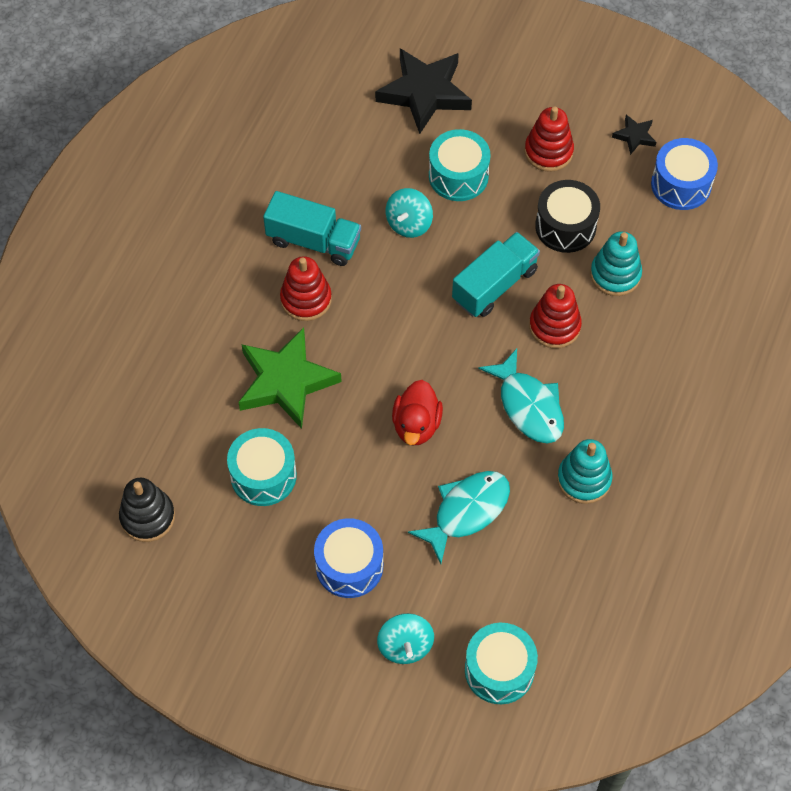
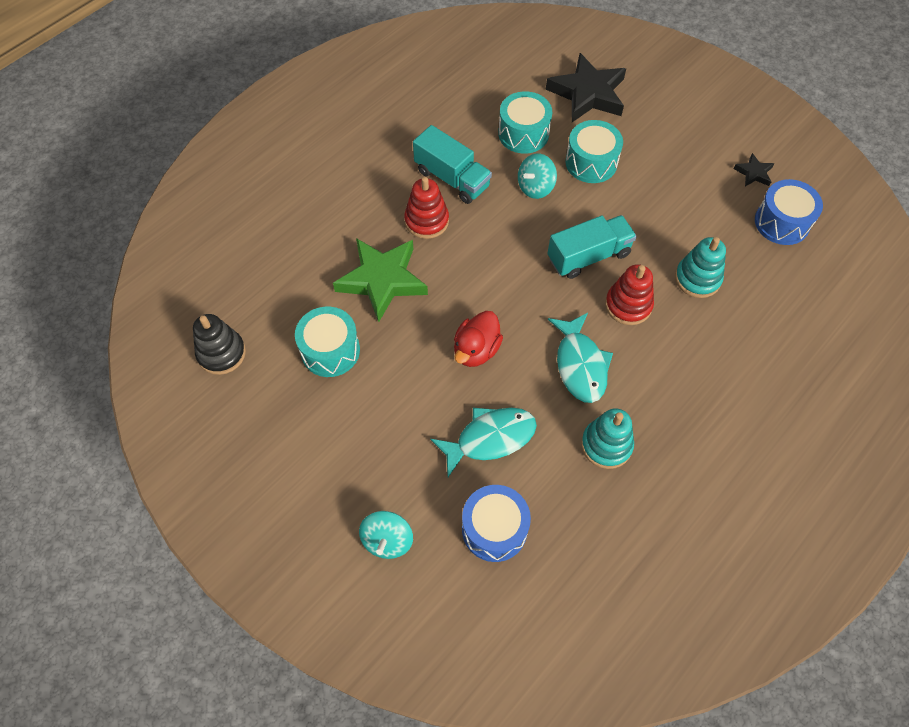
camera: 20 degrees right, 0 degrees up
(349, 566) = (369, 451): blue drum -> blue drum (494, 529)
(499, 670) = (463, 594): turquoise drum -> turquoise drum (523, 133)
(548, 152) = (674, 165): red stacking toy -> none
(565, 226) = (667, 227): black drum -> none

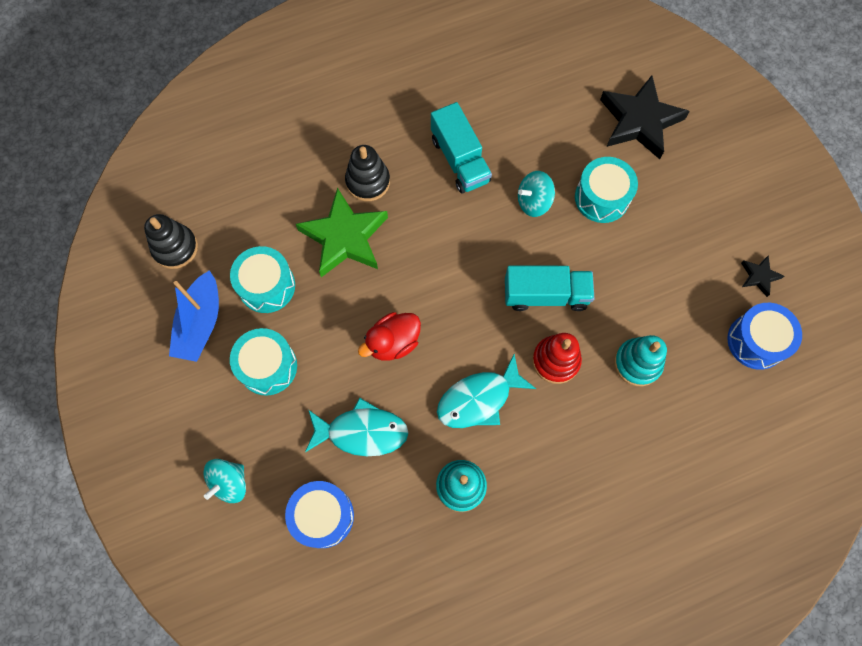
camera: 25 degrees right, 10 degrees up
(282, 409) = (200, 323): none -> blue boat
(378, 226) = (368, 181): none -> black stacking toy
(426, 221) = (414, 194): red stacking toy -> none
(523, 133) = (552, 140): turquoise drum -> turquoise drum (267, 366)
(580, 364) = (479, 399): turquoise fish -> turquoise fish turned 45 degrees clockwise

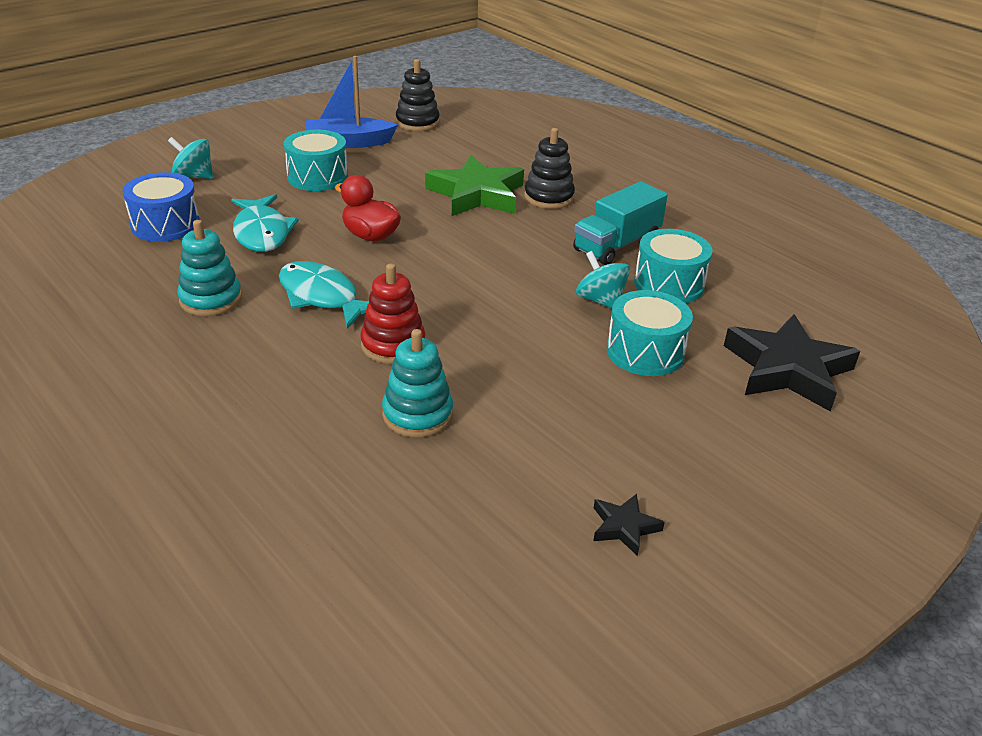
camera: 70 degrees right, 35 degrees down
(267, 286) = (401, 165): turquoise drum -> turquoise drum (669, 284)
(545, 295) = (479, 326): turquoise truck -> none
(756, 341) = (508, 538): blue drum -> none

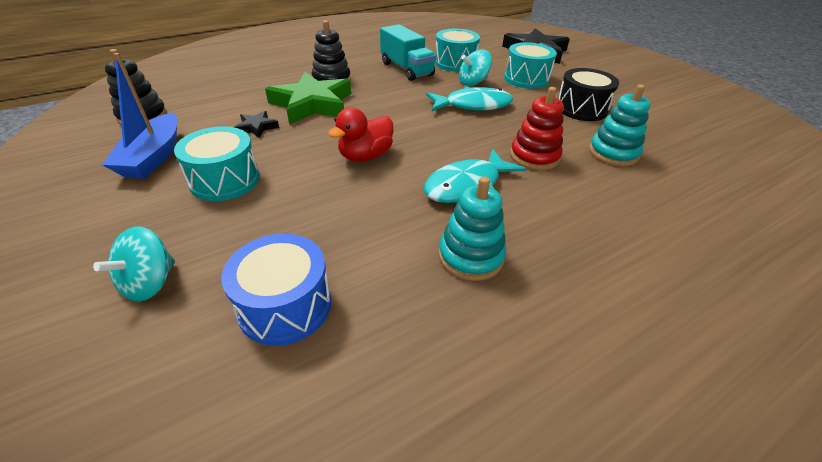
camera: 80 degrees left, 5 degrees up
(262, 232) = (337, 220): turquoise fish -> turquoise fish (473, 105)
(552, 400) = (581, 109): none -> black drum
(624, 527) = (677, 105): black star -> black star (256, 127)

